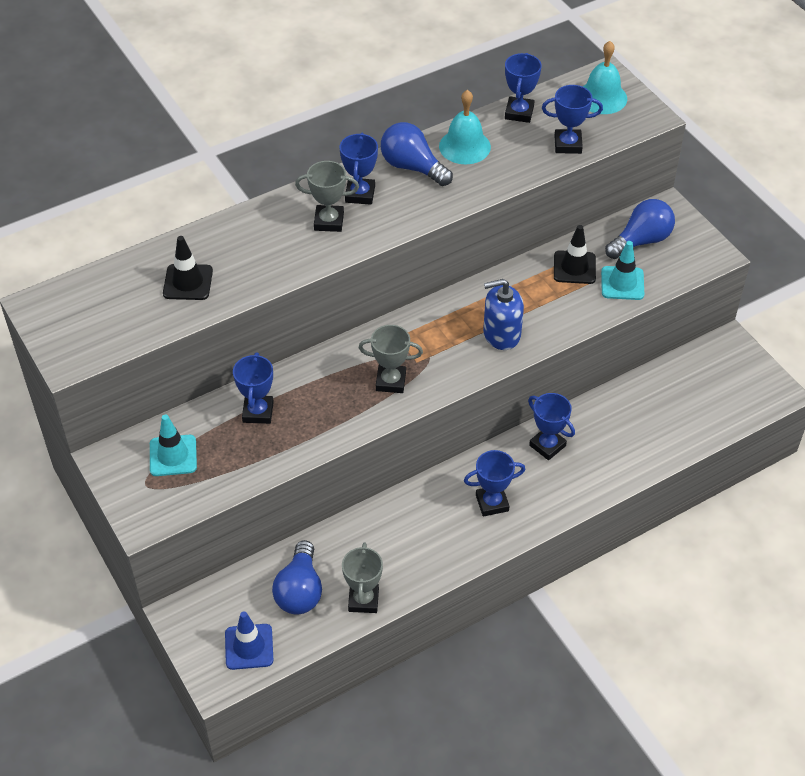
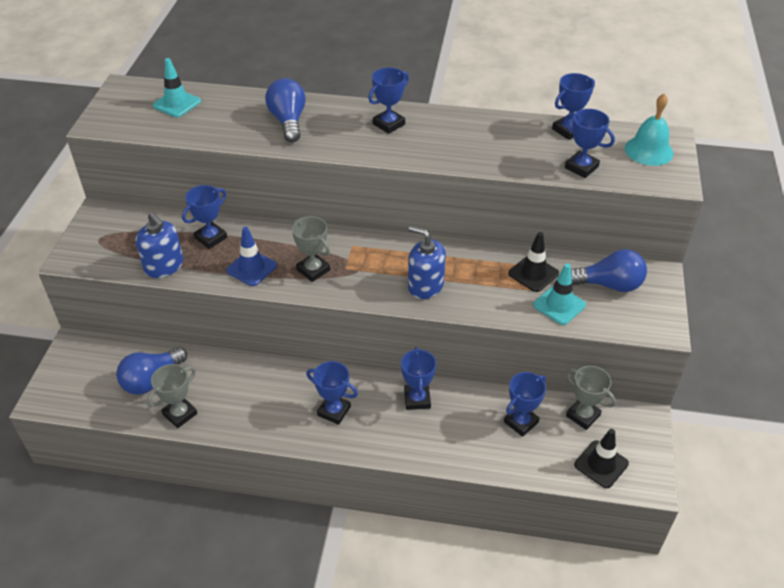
camera: 40 degrees right, 5 degrees down
(173, 456) = (133, 232): turquoise traffic cone -> turquoise traffic cone (177, 103)
(188, 282) = (217, 118): black traffic cone -> black traffic cone (601, 464)
(248, 467) = (164, 266): none -> blue soap dispenser
(249, 647) = (83, 392): blue traffic cone -> blue traffic cone (251, 268)
(329, 221) = (347, 129): grey trophy -> grey trophy (583, 415)
(412, 167) = (445, 126): blue light bulb -> blue light bulb (288, 121)
(464, 146) = (500, 131): turquoise bell -> none
(645, 408) = (521, 422): none -> blue trophy

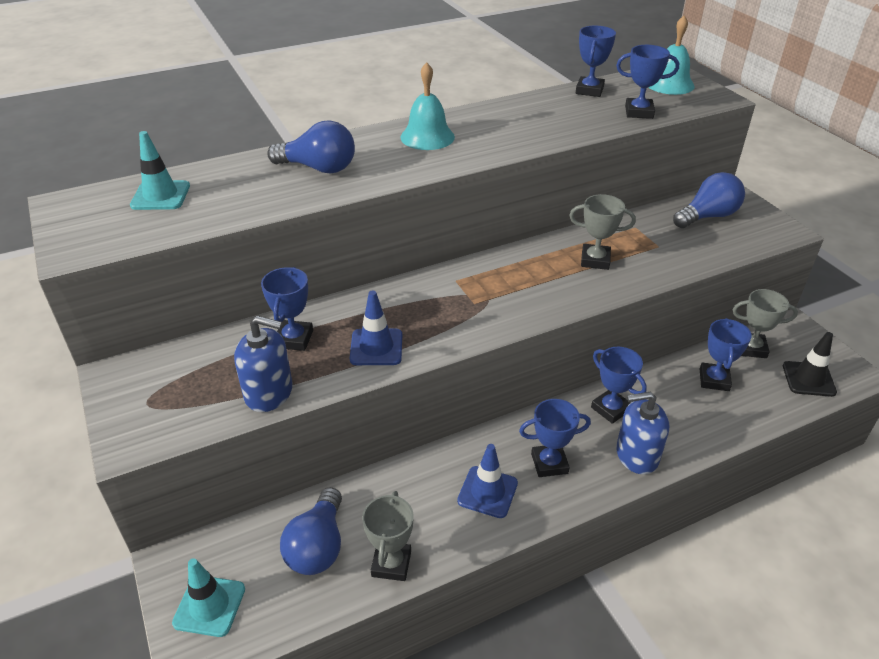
camera: 35 degrees left, 5 degrees down
(276, 406) = (487, 492): none -> blue traffic cone
(288, 121) = (319, 168): blue light bulb -> blue light bulb turned 150 degrees clockwise
(313, 270) = (444, 319): grey trophy -> grey trophy (595, 260)
(389, 124) = (427, 137): blue trophy -> turquoise bell
(425, 285) = (566, 284): blue soap dispenser -> blue soap dispenser (636, 455)
(533, 273) = (641, 233): black traffic cone -> none
(559, 305) = (692, 248): turquoise traffic cone -> turquoise traffic cone (209, 606)

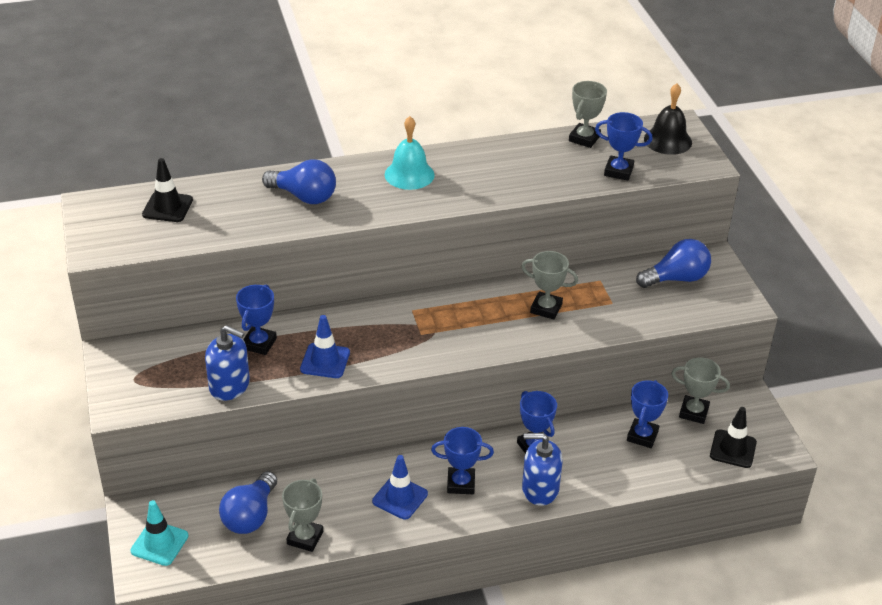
camera: 10 degrees right, 0 degrees up
(160, 196) = (167, 207): turquoise traffic cone -> black traffic cone
(589, 90) = (584, 138): blue trophy -> grey trophy
(669, 84) = (667, 140): turquoise bell -> black bell

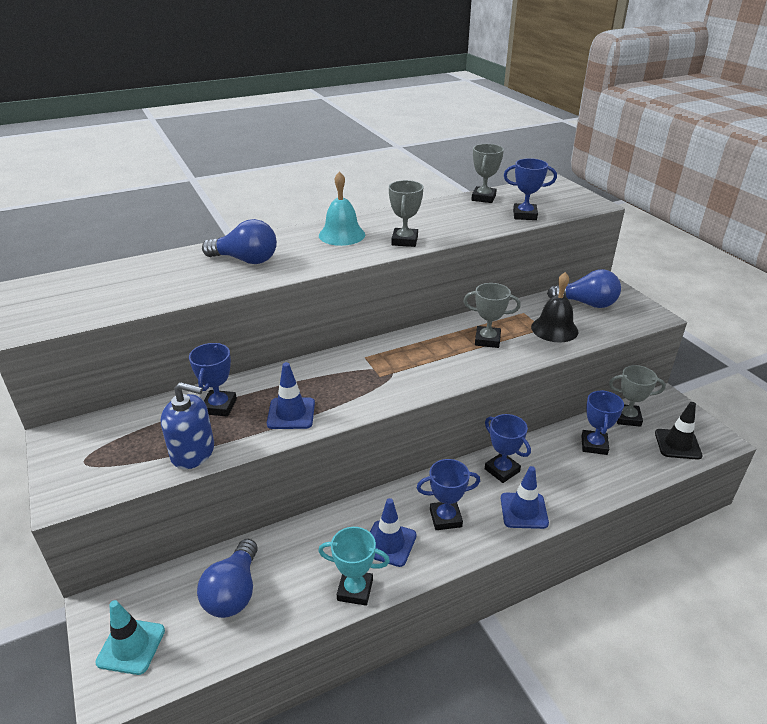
camera: 10 degrees left, 5 degrees down
(167, 207) = (107, 282): black traffic cone -> none
(305, 538) = (299, 608): grey trophy -> grey trophy (404, 241)
(358, 532) = (355, 590): none -> turquoise trophy
(540, 489) = (524, 511): blue soap dispenser -> blue traffic cone
(667, 140) = (552, 193): black bell -> black bell (554, 329)
(676, 278) = (586, 304): blue light bulb -> blue light bulb turned 45 degrees clockwise

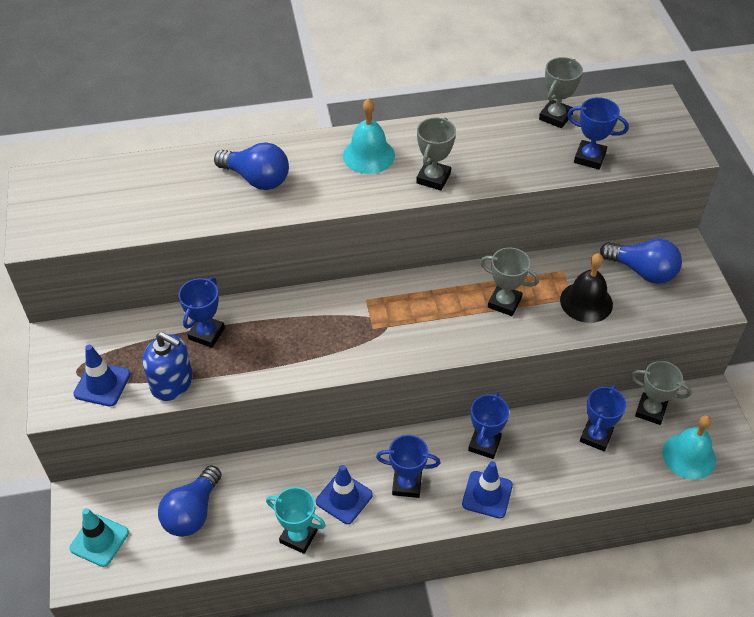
camera: 15 degrees right, 15 degrees up
(291, 413) = (272, 357): blue traffic cone -> blue traffic cone (102, 384)
(502, 470) = (484, 444): blue trophy -> blue trophy turned 45 degrees clockwise
(677, 444) = (689, 456): black traffic cone -> turquoise bell

